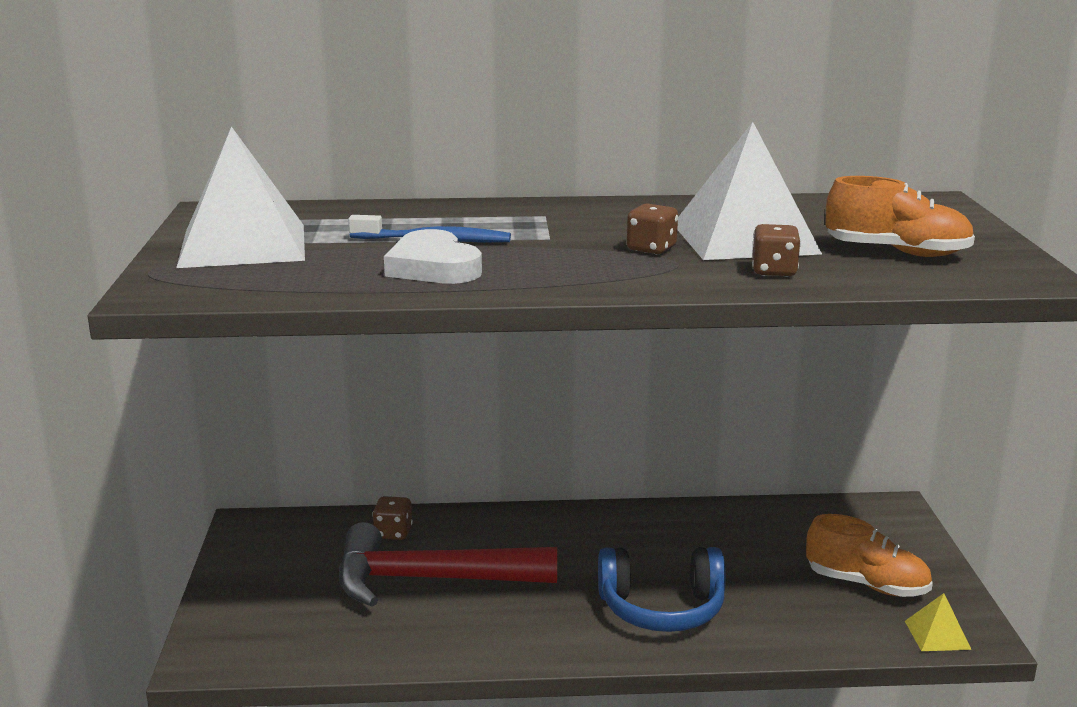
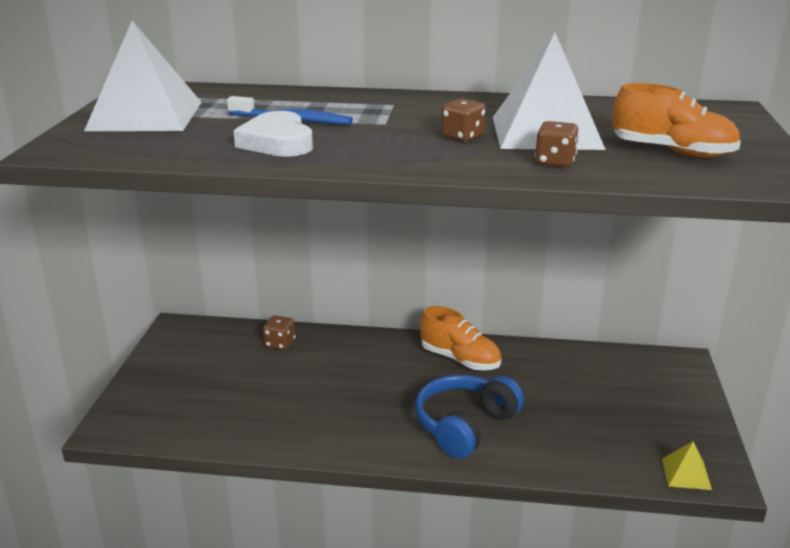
camera: 10 degrees right, 5 degrees up
(430, 580) = (294, 383): red hammer -> none
(661, 608) = (465, 426): blue headphones -> blue headphones turned 120 degrees clockwise
(867, 584) = (639, 424): orange shoe -> orange shoe (460, 359)

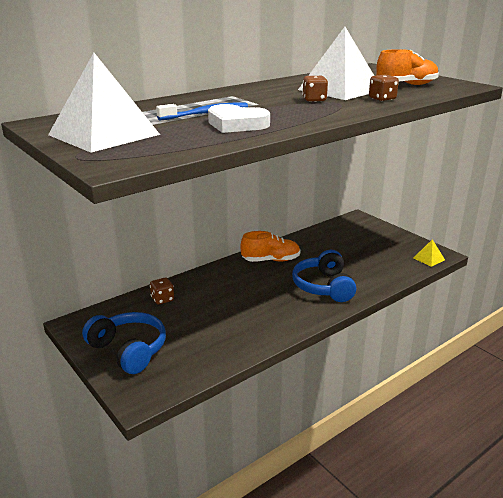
camera: 45 degrees left, 0 degrees up
(173, 377) = (128, 350): none -> blue headphones

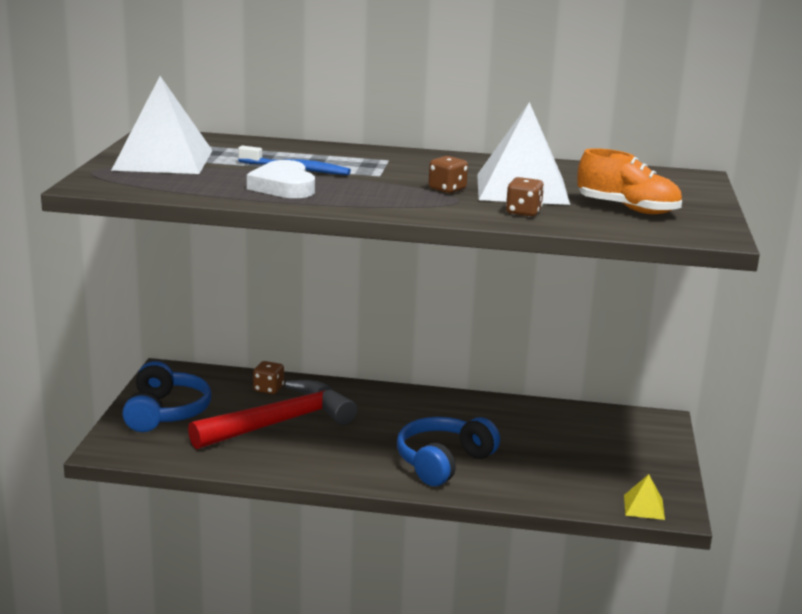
camera: 45 degrees right, 5 degrees down
(208, 314) = (280, 423): none -> red hammer
(271, 260) = (444, 410): orange shoe -> none

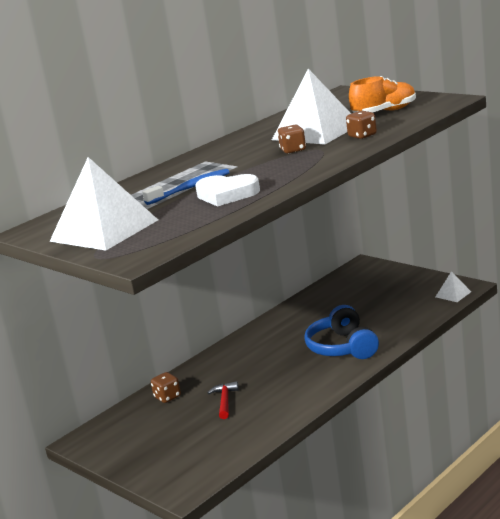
camera: 50 degrees left, 0 degrees up
(165, 412) = (152, 452): blue headphones -> none
(280, 423) = (225, 401): red hammer -> red hammer, size x0.42
(644, 507) = (453, 294): yellow pyramid -> white pyramid

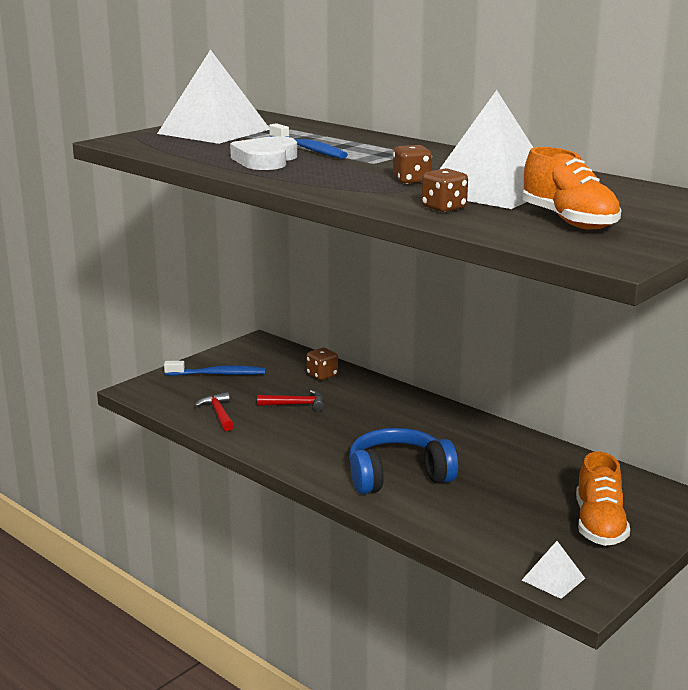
camera: 85 degrees right, 0 degrees up
(155, 450) = (218, 374): none -> blue toothbrush
(240, 435) = (218, 414): none -> red hammer
(393, 285) = (599, 525): none -> orange shoe

